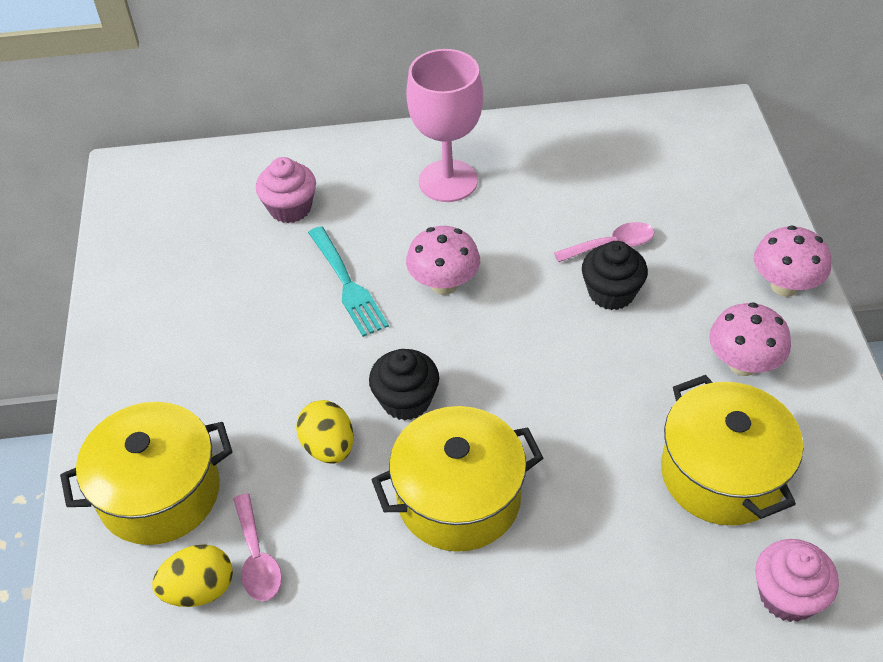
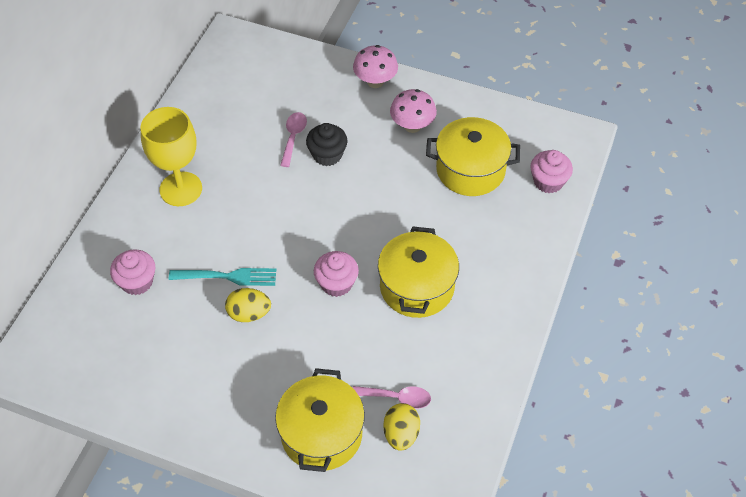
camera: 65 degrees left, 5 degrees up
(328, 447) = (344, 334): yellow egg -> yellow egg (249, 314)
(406, 400) = (336, 283): black cupcake -> pink cupcake
(444, 284) = (264, 228): pink mushroom -> none
(448, 181) = (181, 189): pink goblet -> yellow goblet

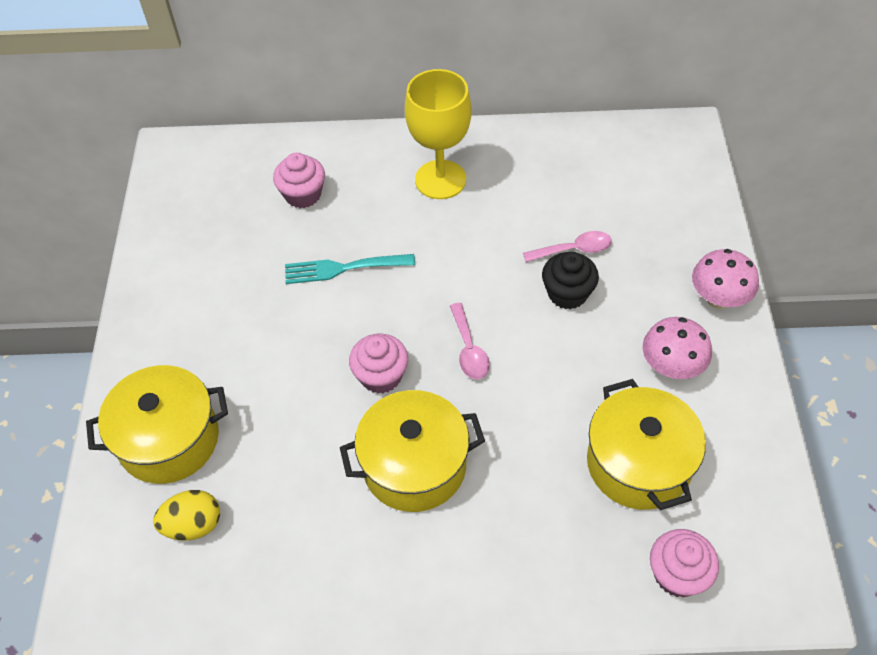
camera: 70 degrees right, 0 degrees up
(228, 277) = (343, 268): turquoise fork -> turquoise fork turned 105 degrees clockwise
(249, 314) = (303, 307): yellow egg -> none
(397, 398) = (242, 502): pink spoon -> pink spoon (469, 349)

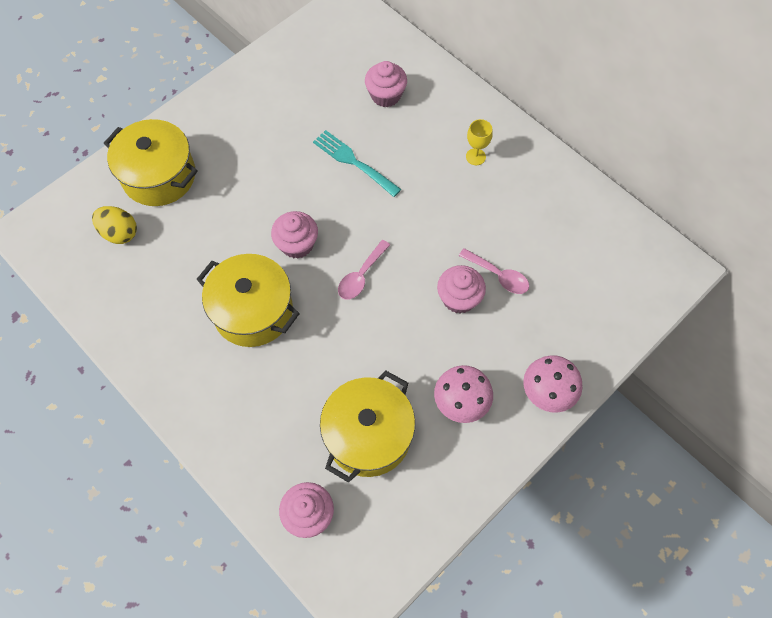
camera: 45 degrees right, 10 degrees up
(440, 180) = (475, 157): yellow goblet -> yellow goblet, size x0.46
(567, 293) = (459, 298): black cupcake -> pink cupcake

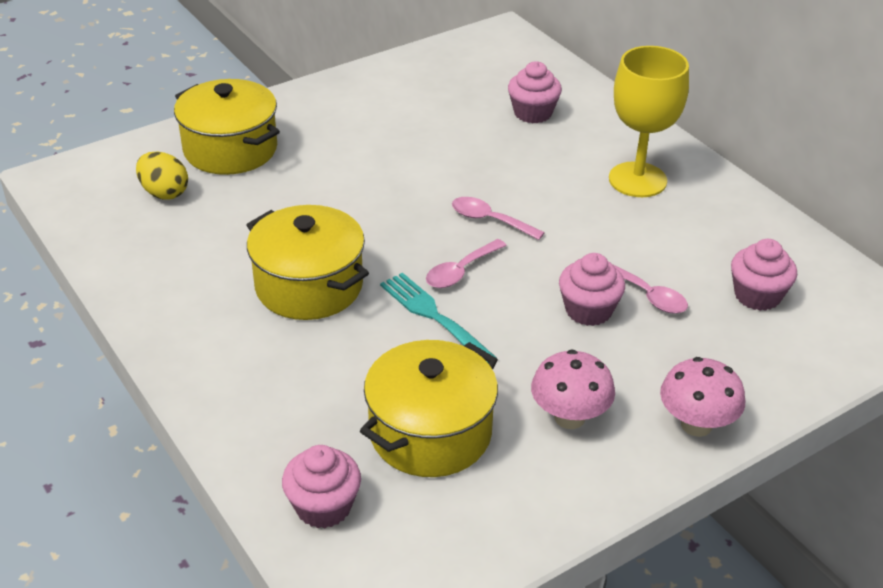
camera: 10 degrees right, 25 degrees down
(297, 244) = (384, 231): pink cupcake -> pink cupcake (757, 296)
(353, 162) = (477, 166): turquoise fork -> turquoise fork (434, 316)
(373, 219) = (490, 220): none -> pink spoon
(475, 157) = (637, 180): yellow goblet -> yellow goblet, size x2.20

